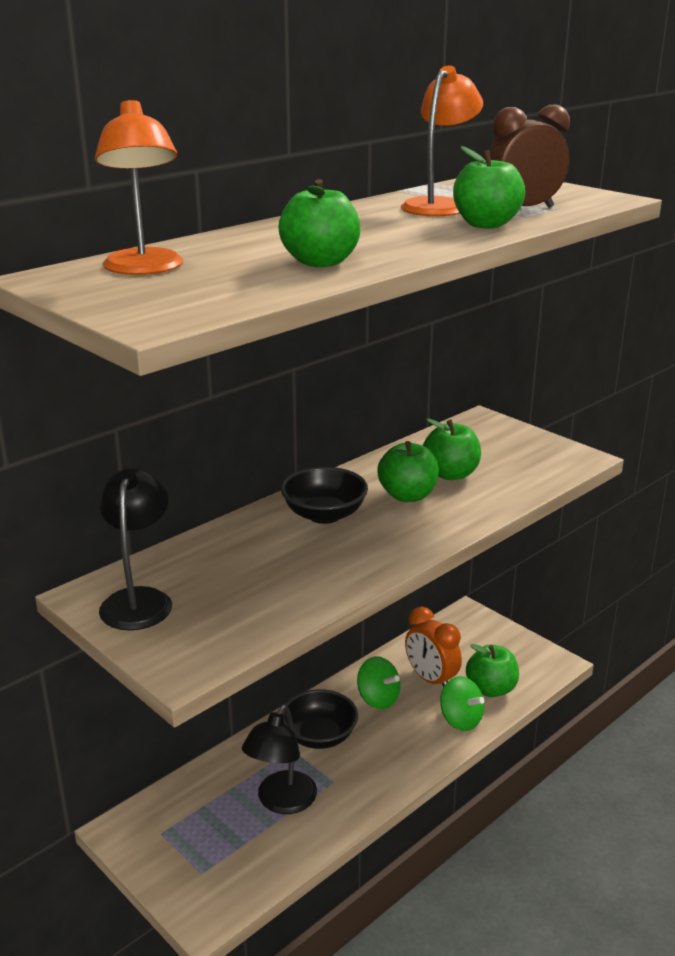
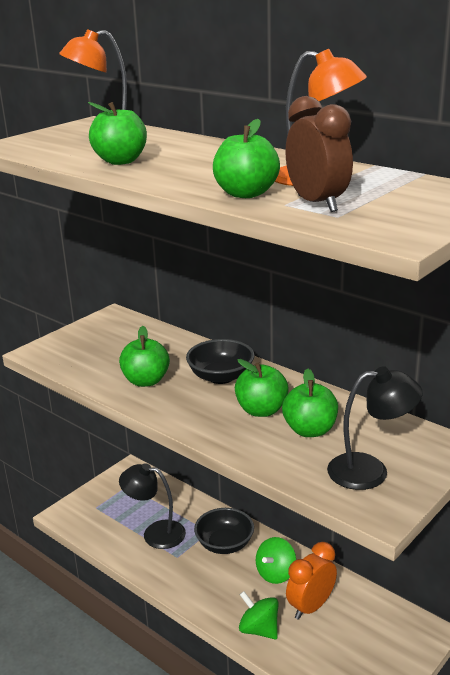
camera: 85 degrees right, 0 degrees up
(139, 600) = (107, 329): black lamp -> black lamp (370, 470)
(460, 720) = (259, 629): green spinning top -> green spinning top turned 90 degrees clockwise
(491, 689) = (308, 651): green apple -> green apple (146, 381)

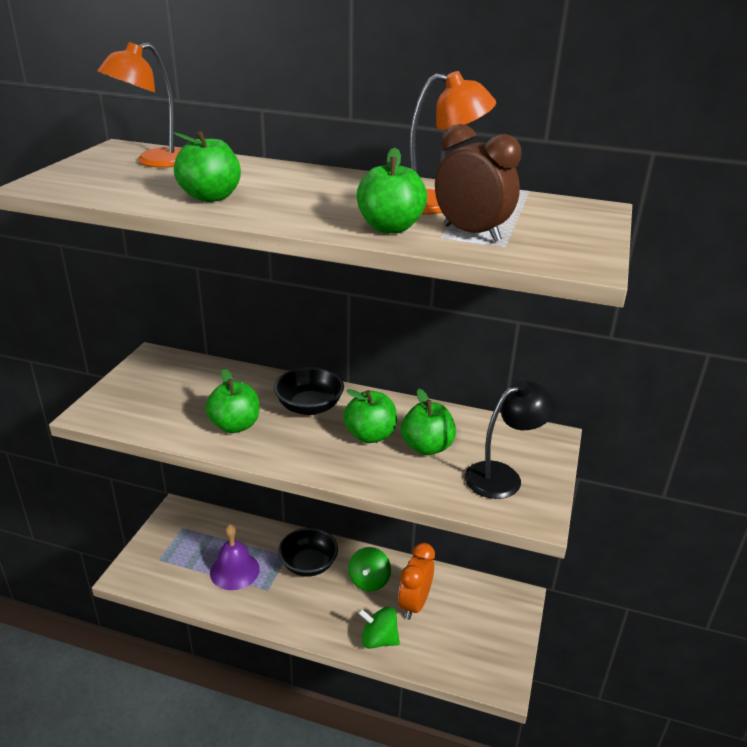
camera: 25 degrees left, 5 degrees up
(155, 533) = (234, 571): black lamp -> purple bell

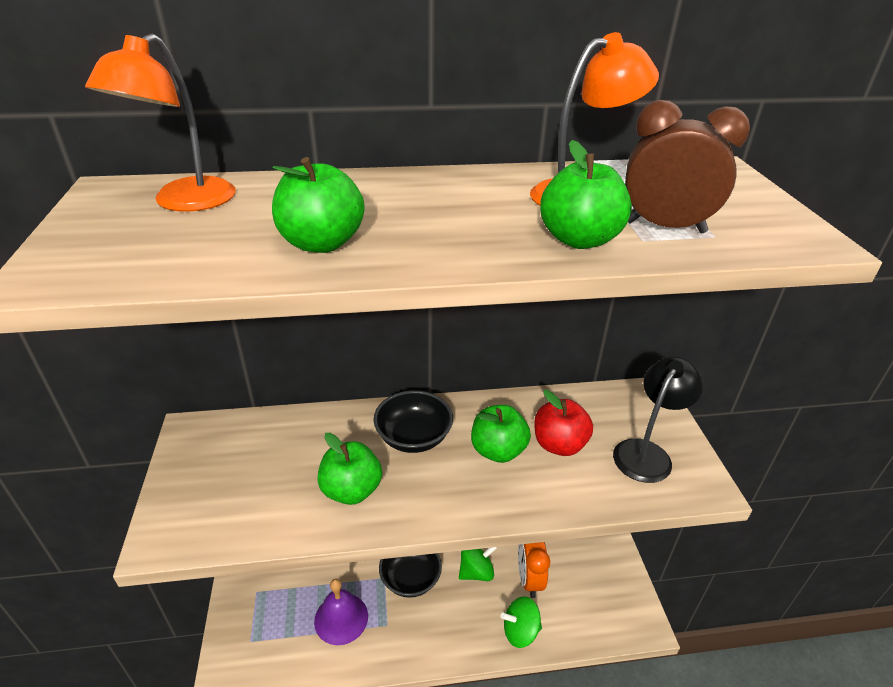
camera: 25 degrees left, 5 degrees up
(369, 581) = (476, 572): green spinning top -> green spinning top turned 105 degrees counterclockwise
(427, 447) = (559, 445): green apple -> red apple

